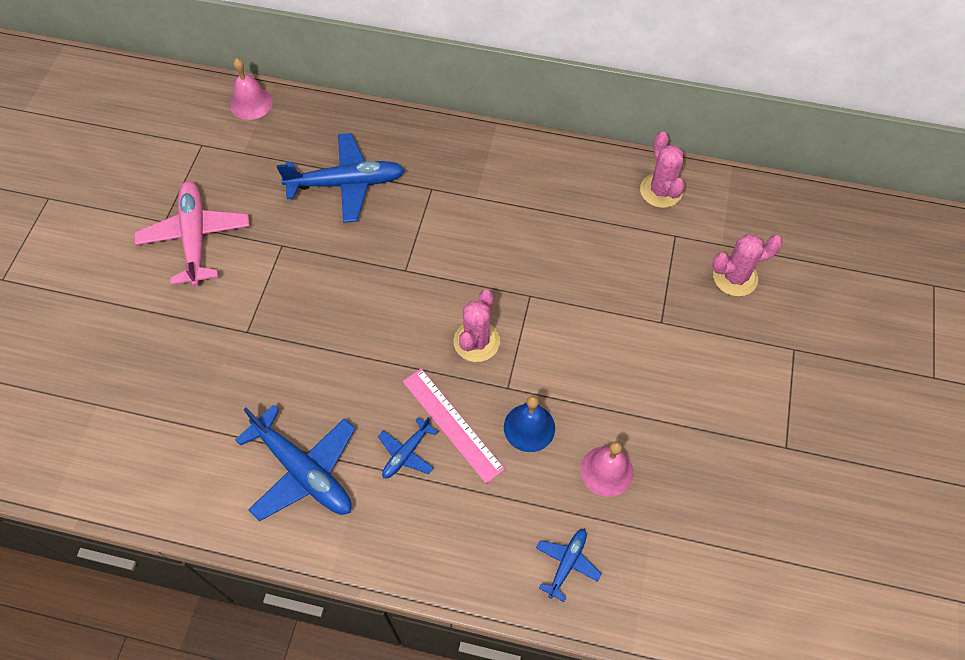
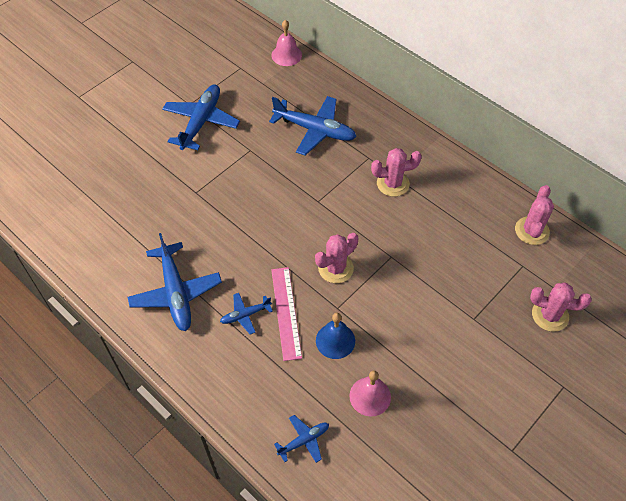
camera: 30 degrees right, 5 degrees down
(195, 238) = (201, 122): pink plane -> blue plane
(478, 207) = (393, 183): none -> pink cactus

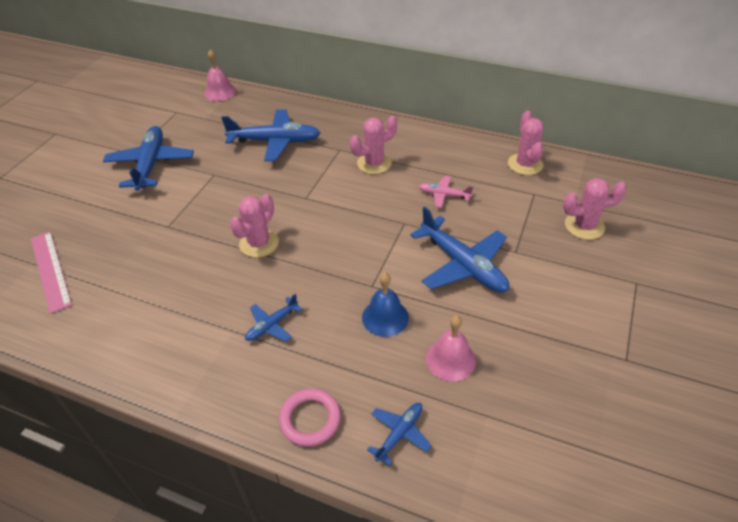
camera: 20 degrees left, 10 degrees down
(175, 292) = (179, 328): blue plane -> blue plane (462, 264)
(244, 404) = (310, 419): none -> pink ring
(286, 312) = (317, 307): pink ruler -> pink ruler (50, 270)
(336, 268) = (352, 250): pink cactus -> pink cactus (259, 243)
(440, 239) = (444, 195): none -> pink plane

